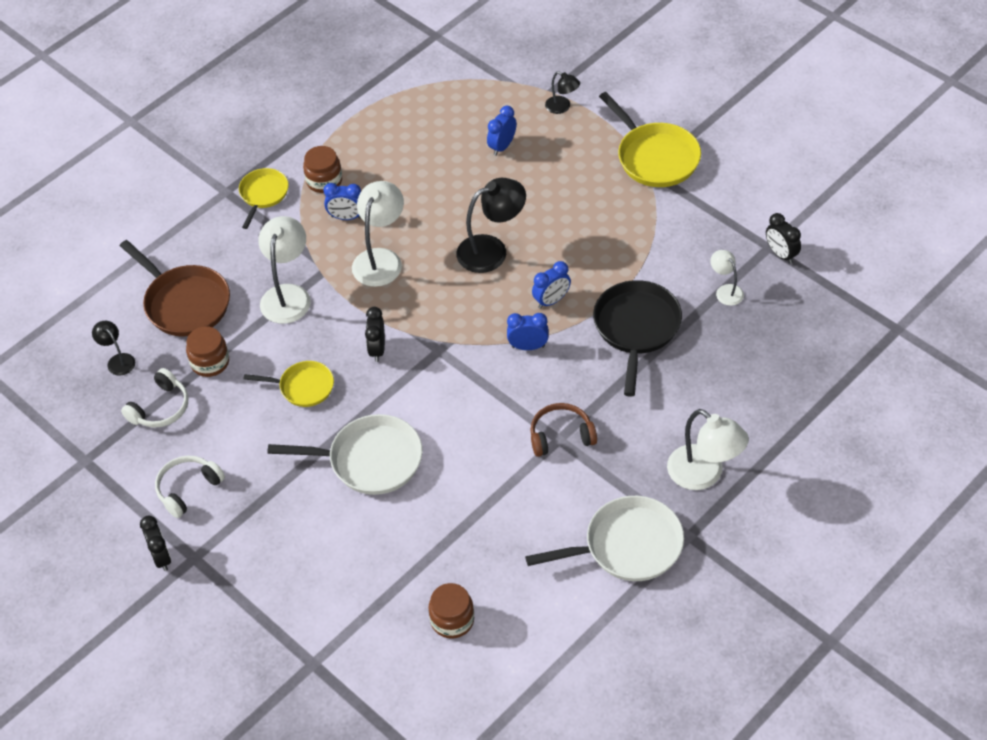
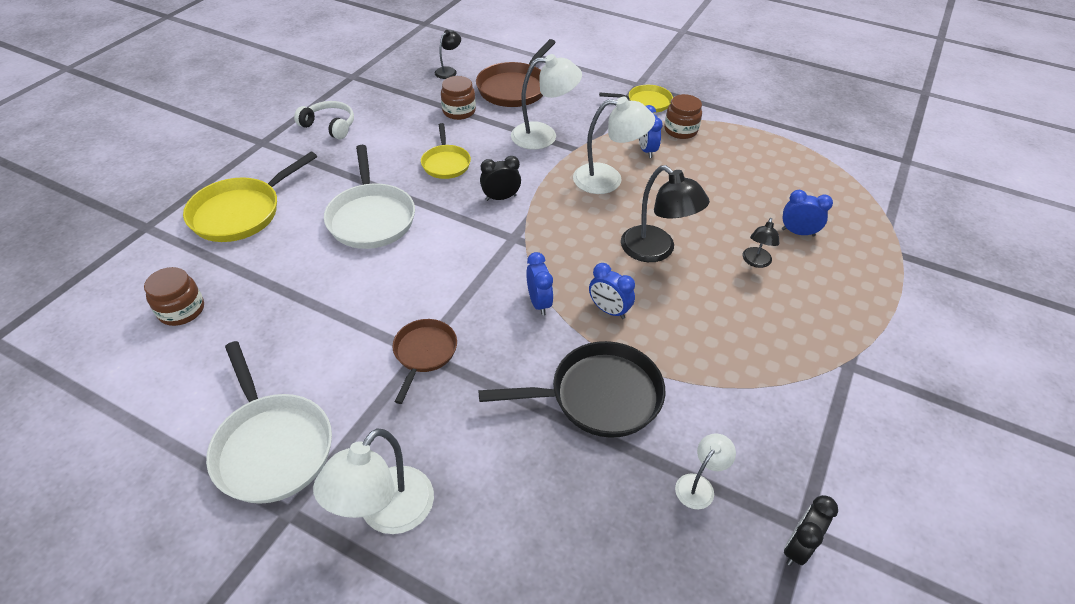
camera: 70 degrees right, 5 degrees down
(160, 408) = (407, 98): white headphones -> none
(161, 557) = (262, 127): black clock -> none
(561, 436) = (424, 353): brown headphones -> brown pan
(562, 107) = (887, 268): black lamp -> black lamp (755, 262)
(655, 157) = (874, 366): yellow pan -> yellow pan (241, 212)

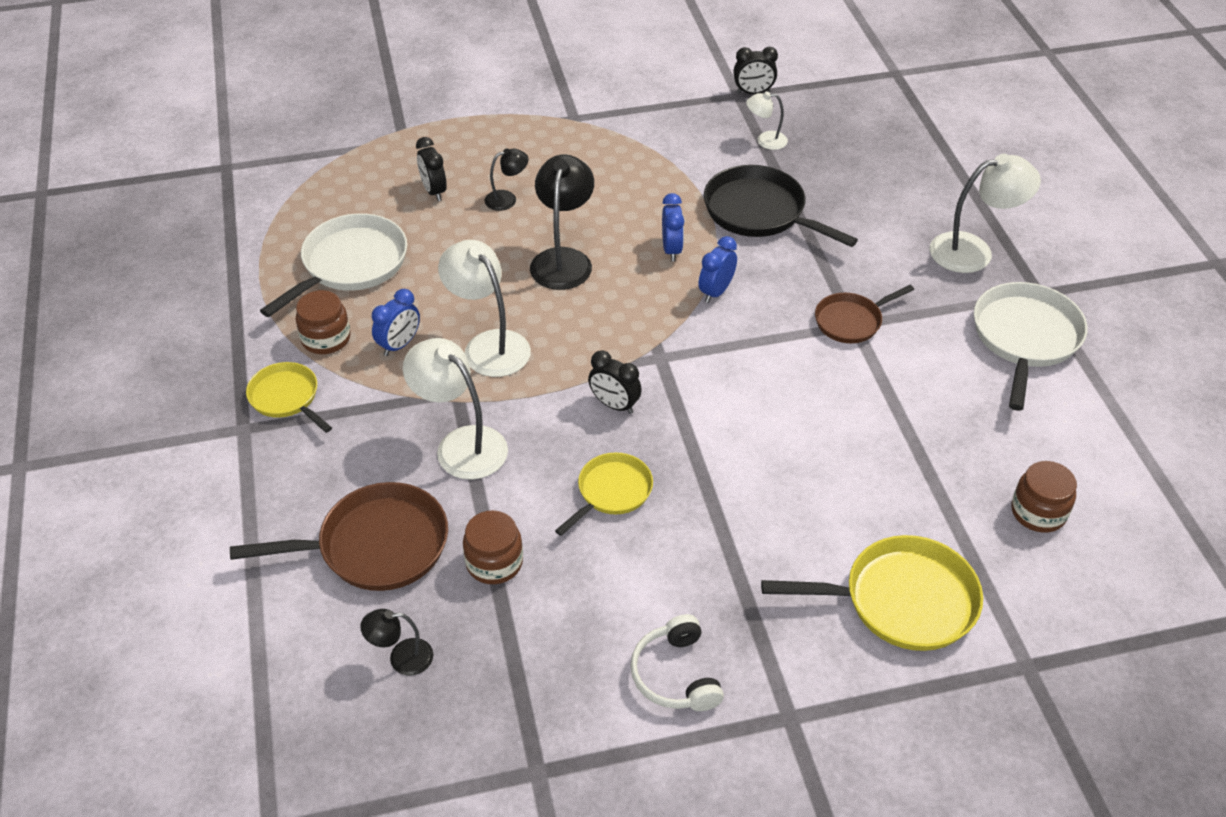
camera: 130 degrees left, 0 degrees up
(371, 217) = (766, 482): white pan -> white pan (350, 265)
(798, 232) = (434, 191): blue clock -> black clock

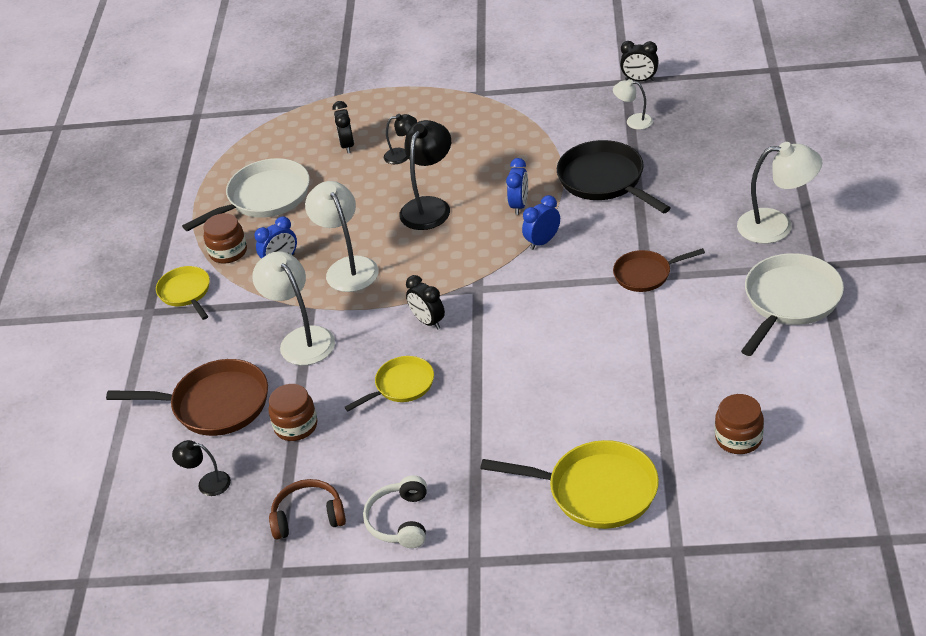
camera: 20 degrees right, 5 degrees down
(554, 686) = (308, 517): none -> brown headphones

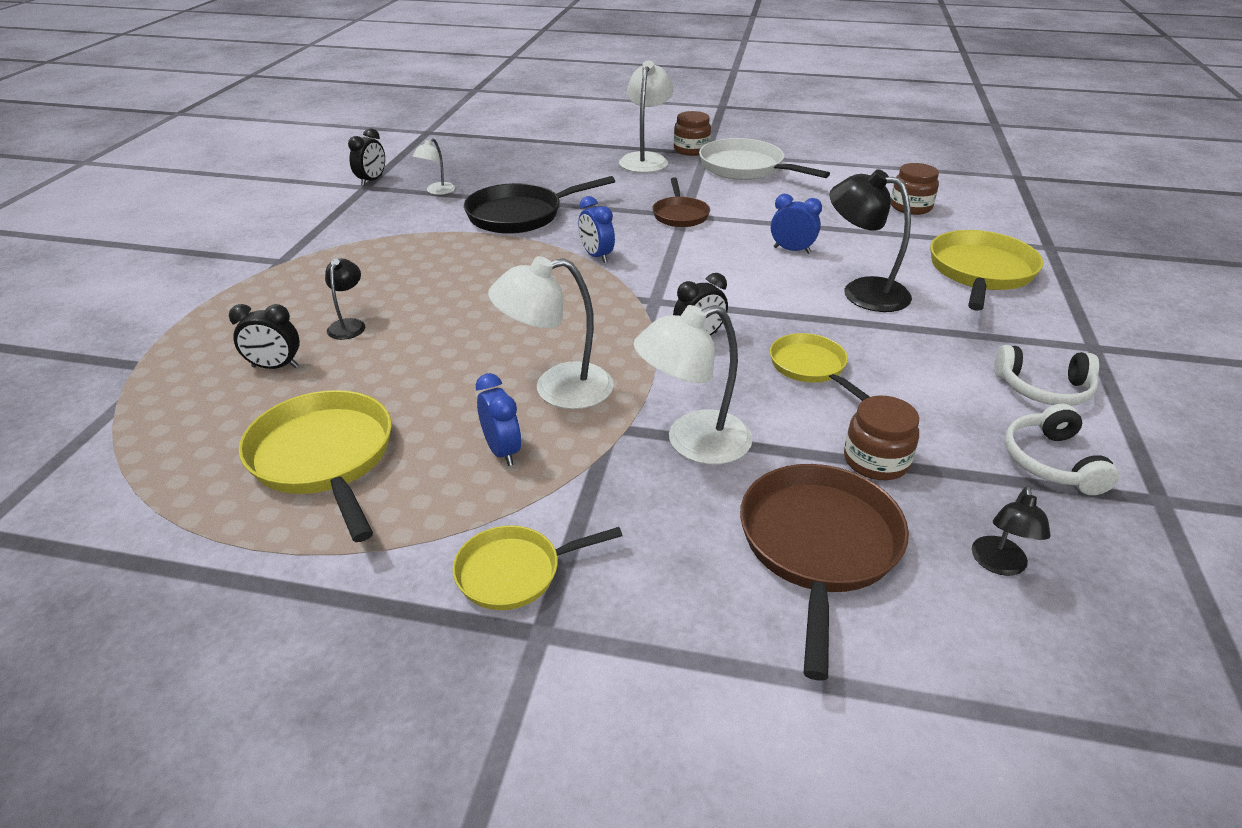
camera: 85 degrees left, 5 degrees down
(228, 252) = (436, 509): brown jar -> brown jar (691, 150)
(264, 198) = (324, 458): white pan -> yellow pan
(308, 517) = (1051, 462): brown headphones -> white headphones
(429, 206) = (476, 316): black lamp -> black lamp (862, 291)
(519, 205) = (523, 261): blue clock -> blue clock (792, 250)

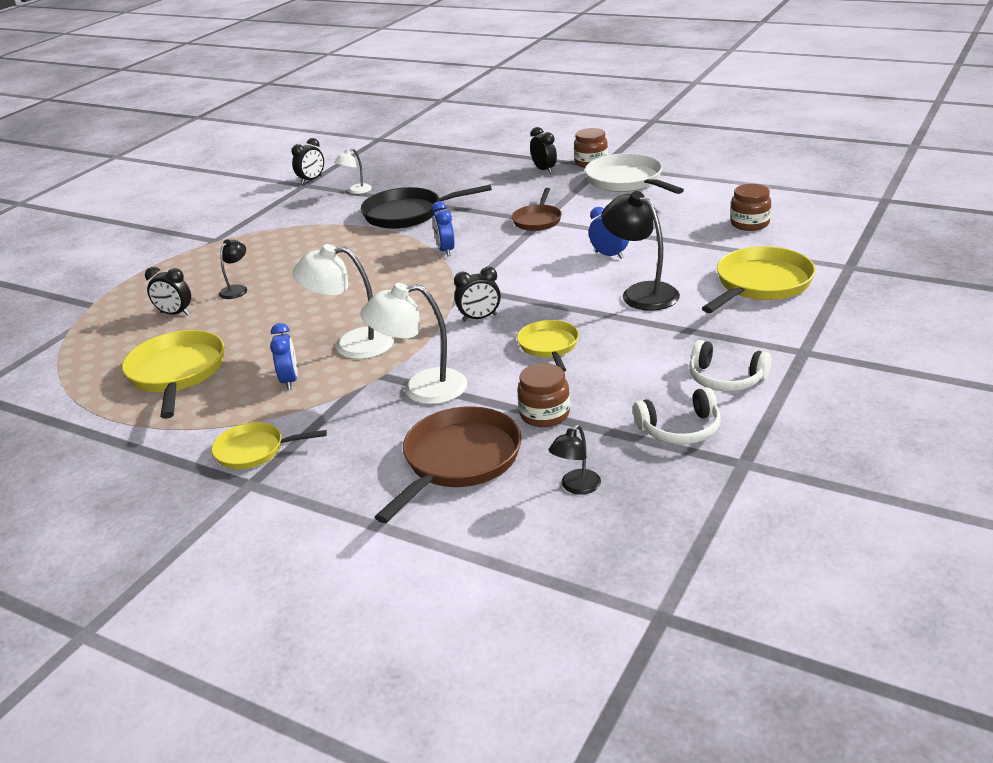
camera: 20 degrees right, 5 degrees down
(645, 159) = (544, 170): white lamp -> black clock
(1051, 462) = (680, 429): white headphones -> white headphones turned 120 degrees counterclockwise

